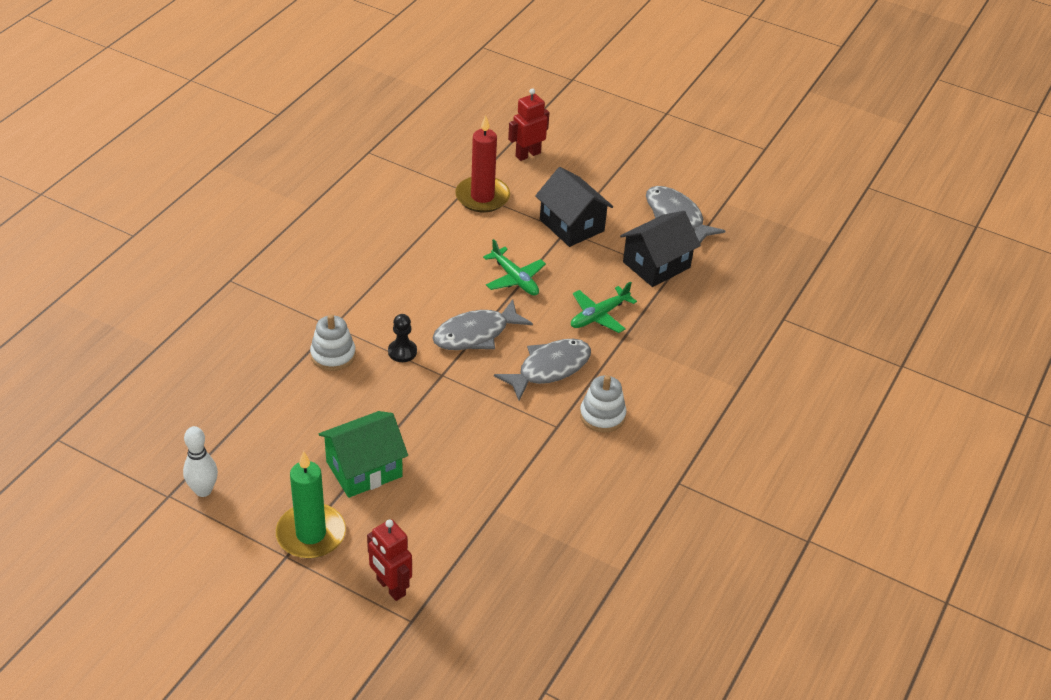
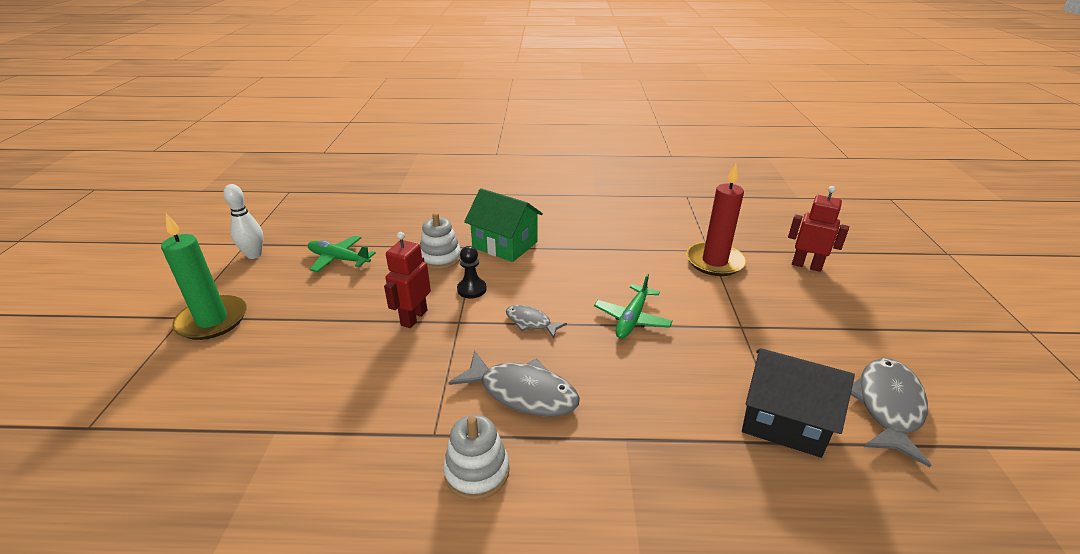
camera: 65 degrees right, 10 degrees down
(364, 469) = (306, 321): green house -> green house (505, 245)
(390, 587) = (141, 394): red robot -> red robot (414, 318)
(476, 334) = (531, 322): grey fish -> grey fish, size x0.56
(571, 225) = (754, 328): black house -> none
(599, 315) = (643, 402): green plane -> green plane (339, 259)

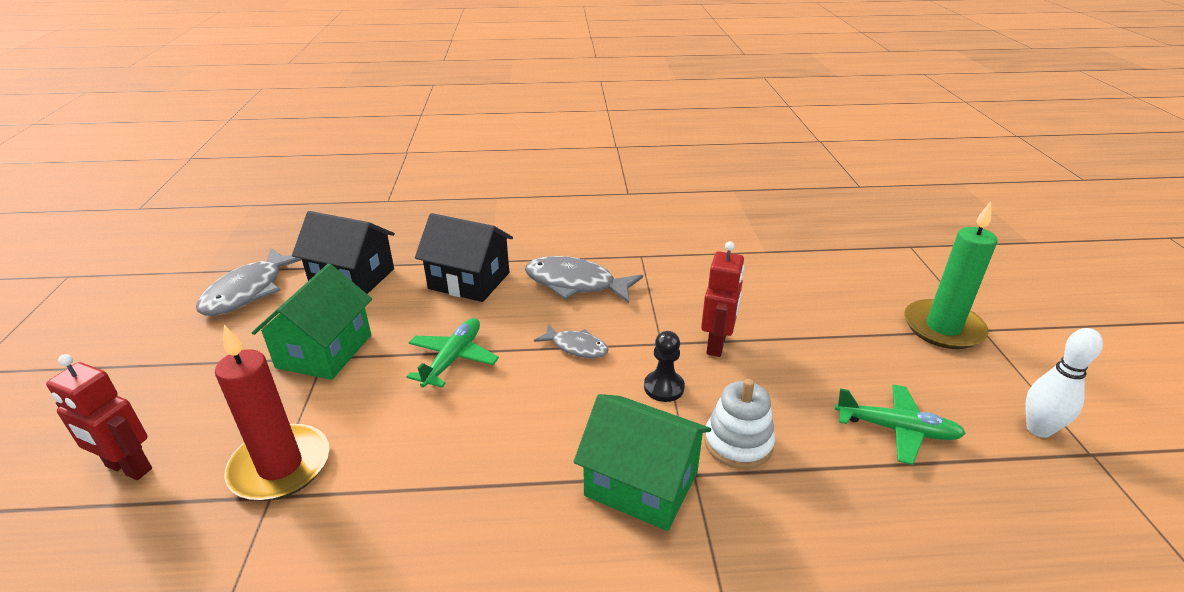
camera: 175 degrees right, 0 degrees up
(477, 471) = (601, 240): white stacking toy -> none
(643, 406) = (469, 281): none -> black house
(745, 331) = (324, 351): none -> green house

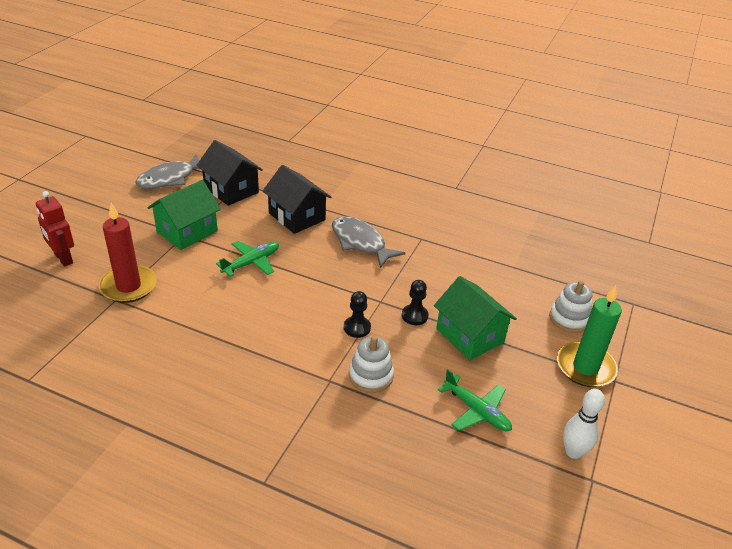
camera: 25 degrees right, 5 degrees up
(576, 347) = (326, 283): grey fish -> none
(641, 484) = (297, 372): green house -> green house (470, 335)
(717, 344) = (414, 316): red robot -> black pawn
(873, 283) = (569, 319): none -> white stacking toy

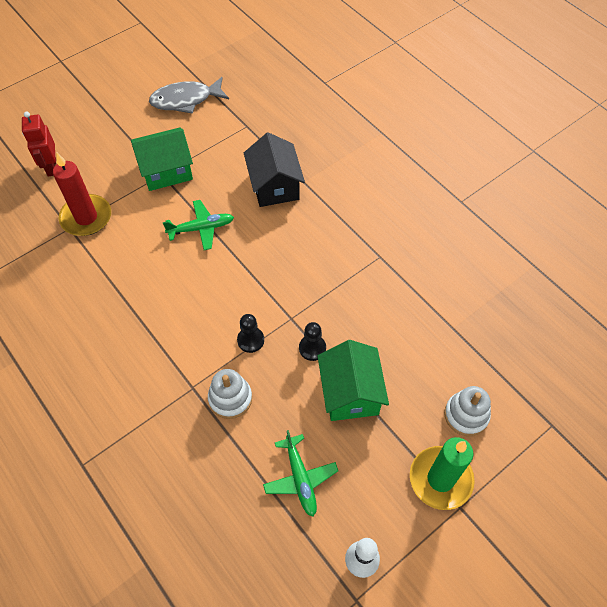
camera: 30 degrees right, 20 degrees up
(231, 190) = (233, 132): black house -> none
(360, 242) = (316, 240): grey fish -> none

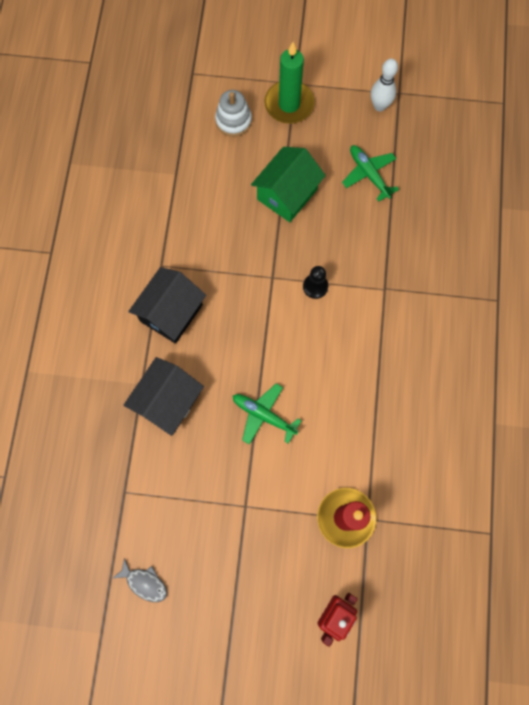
camera: 135 degrees left, 15 degrees up
(166, 171) = (238, 506): green house -> none
(186, 100) = (144, 582): grey fish -> grey fish, size x0.56
(230, 398) = (366, 259): white stacking toy -> none
(300, 478) = (369, 174): green plane -> green plane turned 60 degrees counterclockwise
(312, 348) = (280, 243): black pawn -> none
(335, 234) = (171, 313): none -> black house

